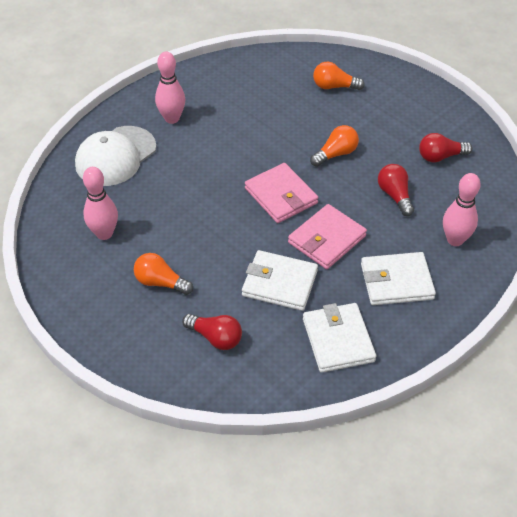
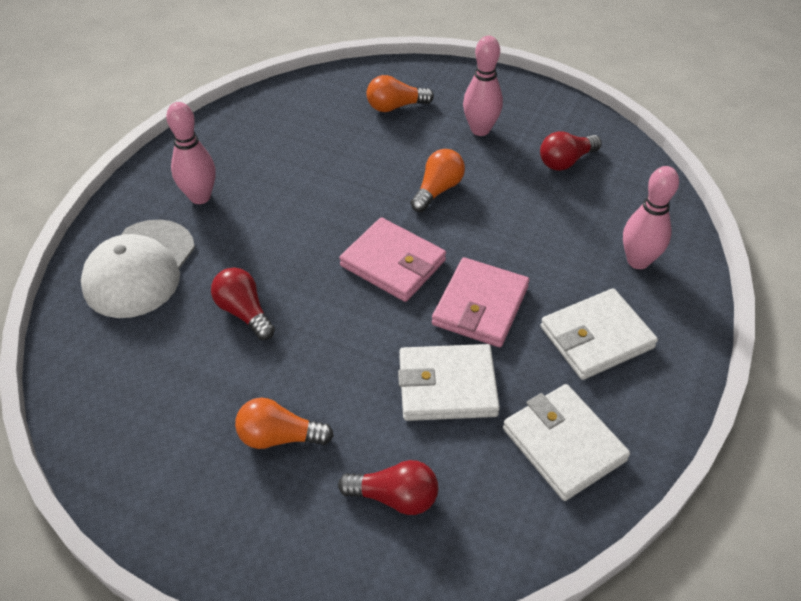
camera: 20 degrees left, 0 degrees up
(104, 233) = (166, 387): pink bowling pin -> pink bowling pin (480, 130)
(395, 196) = (537, 224): red light bulb -> red light bulb (244, 312)

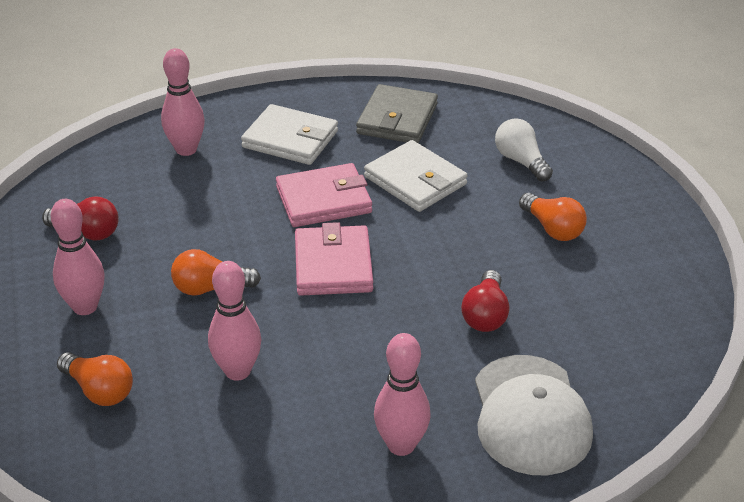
camera: 130 degrees left, 10 degrees down
(140, 269) = (530, 415): white cap -> white cap turned 105 degrees clockwise
(344, 164) = (237, 371): none -> pink bowling pin
(395, 497) = (521, 161): red light bulb -> white light bulb
(563, 444) = (397, 119): white wallet -> grey wallet

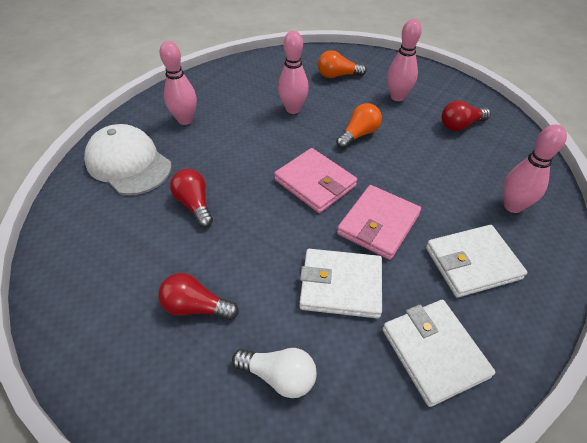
camera: 140 degrees right, 10 degrees up
(397, 119) = (434, 352): grey wallet -> white wallet
(552, 228) = (196, 307): orange light bulb -> red light bulb

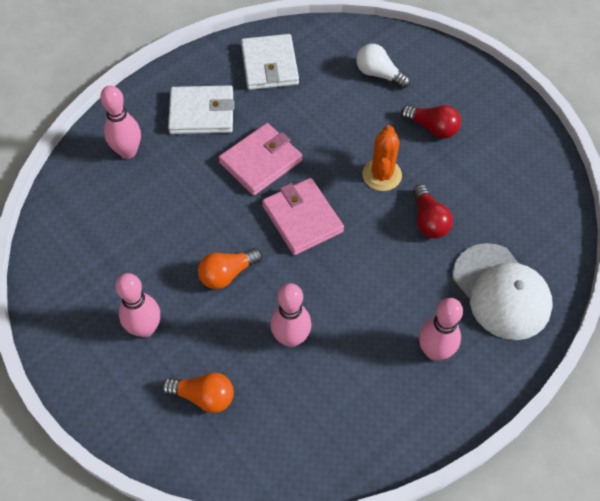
camera: 165 degrees left, 10 degrees up
(248, 237) = (382, 175): none -> orange cactus
(341, 285) = (315, 119): white wallet -> none
(460, 125) = (101, 260): red light bulb -> none

